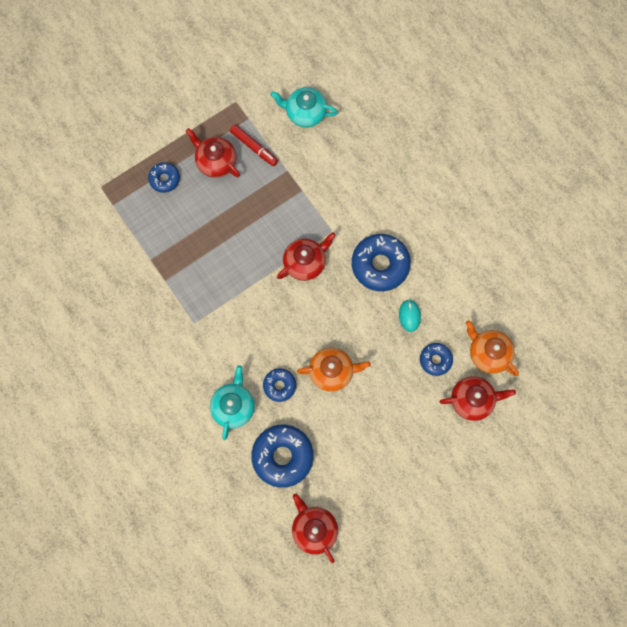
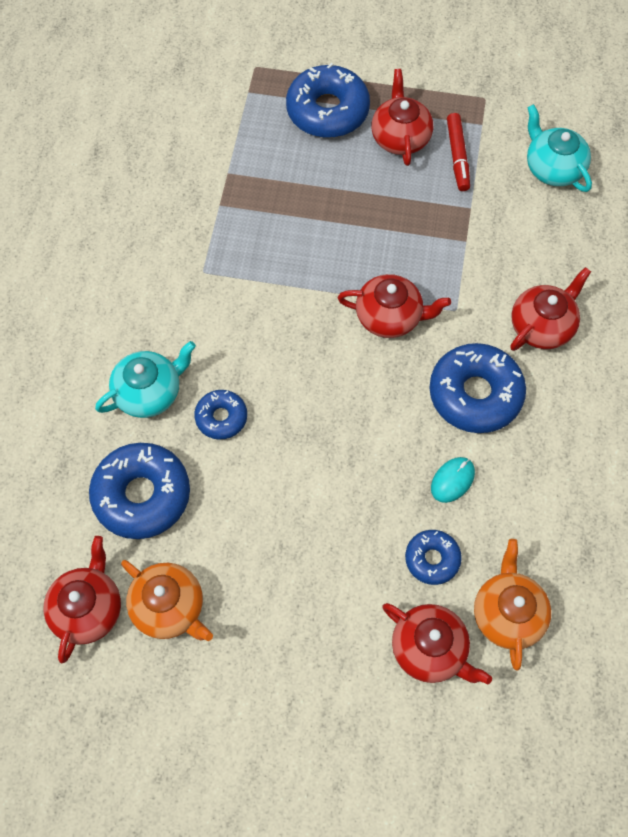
camera: 45 degrees right, 10 degrees down
(165, 179) = (327, 111): blue donut -> blue donut, size x1.82
(332, 371) = (295, 457): orange teapot -> orange teapot (169, 607)
(377, 202) = (542, 326): none -> red teapot

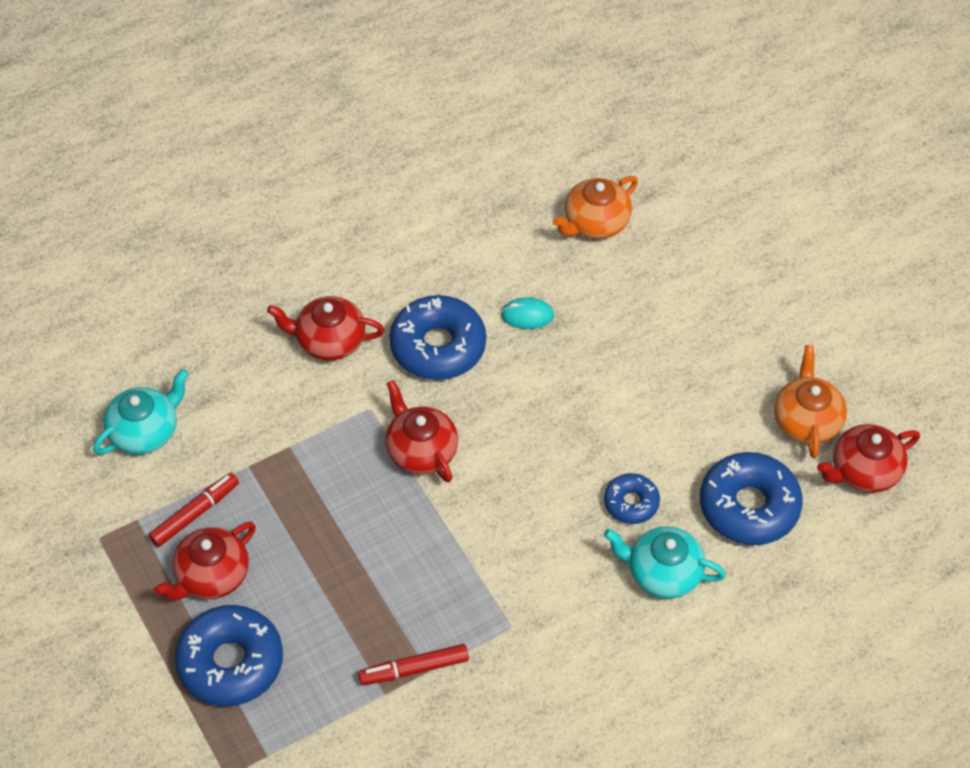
camera: 130 degrees left, 10 degrees down
(228, 198) = (414, 669): none -> red marker
(430, 649) = (666, 249): red teapot -> none
(432, 559) = (601, 289): blue donut -> none
(553, 168) = (145, 431): turquoise teapot -> turquoise teapot turned 150 degrees counterclockwise

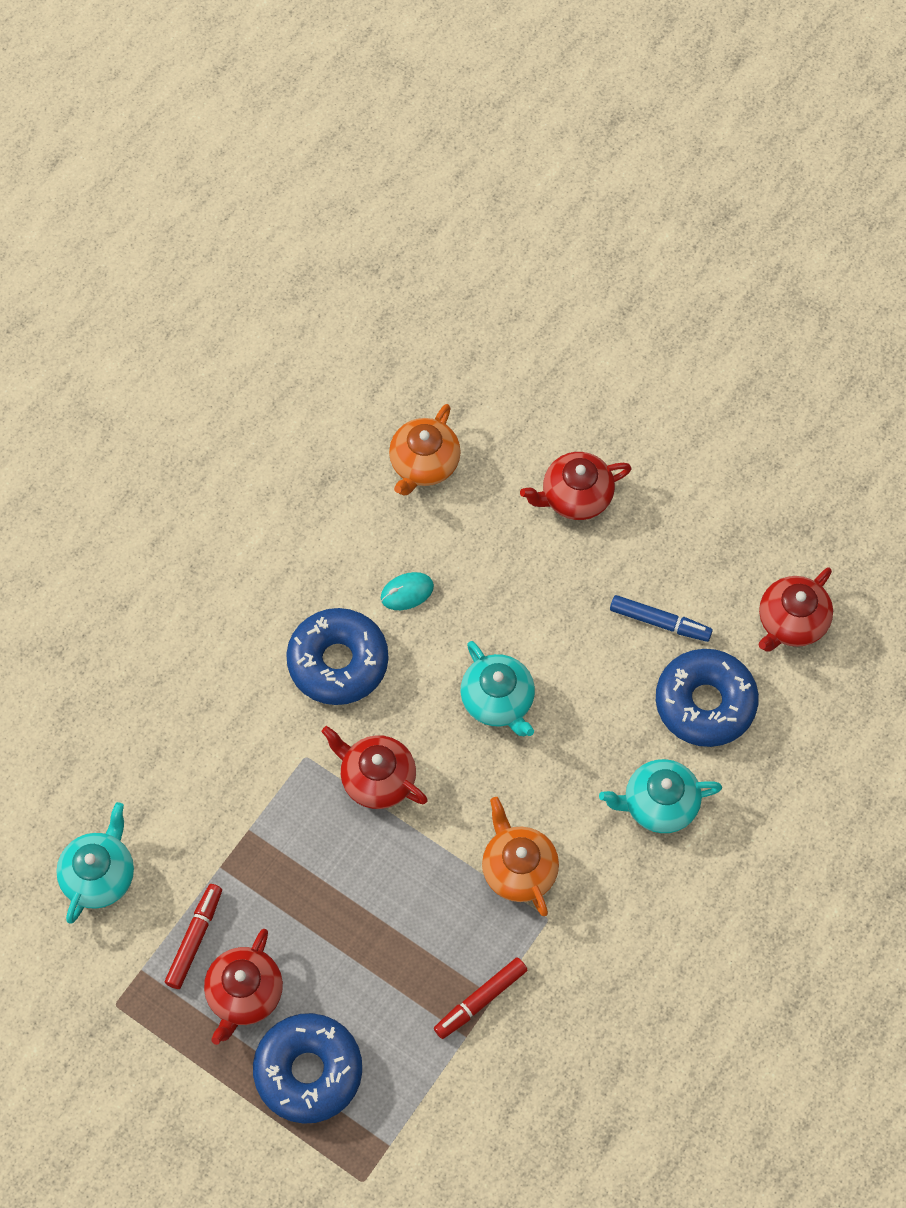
camera: 25 degrees left, 10 degrees up
(329, 341) = (229, 701): red teapot -> red teapot (575, 497)
(561, 431) = (498, 701): none -> turquoise teapot
(631, 503) = (597, 746): blue donut -> none
(741, 424) = (660, 622): none -> blue marker
(806, 420) = (717, 592): orange teapot -> orange teapot (518, 869)

